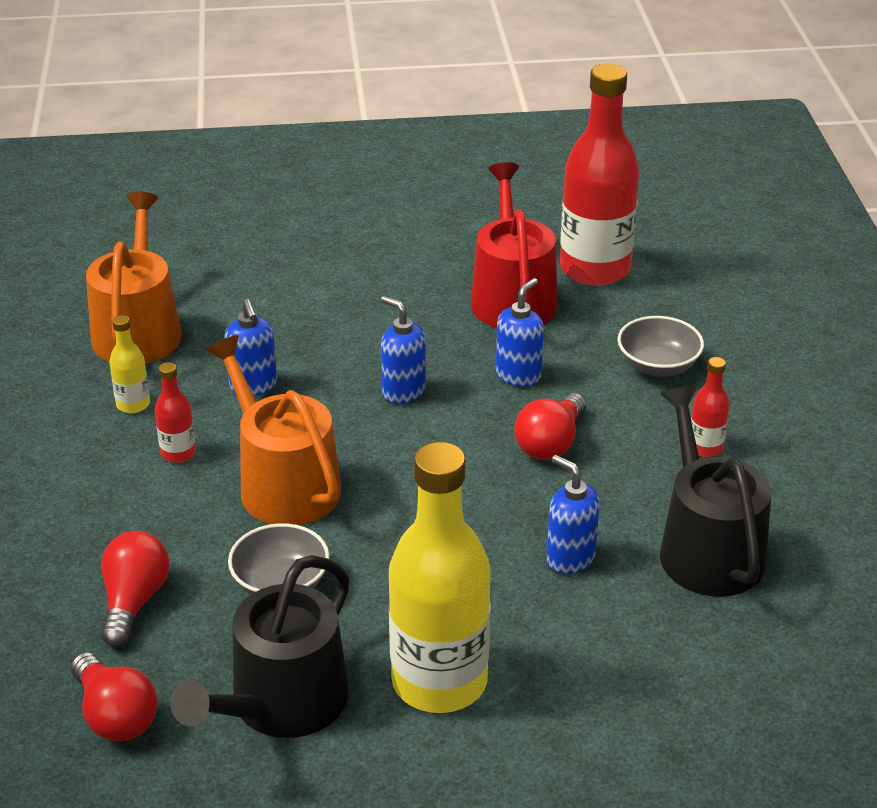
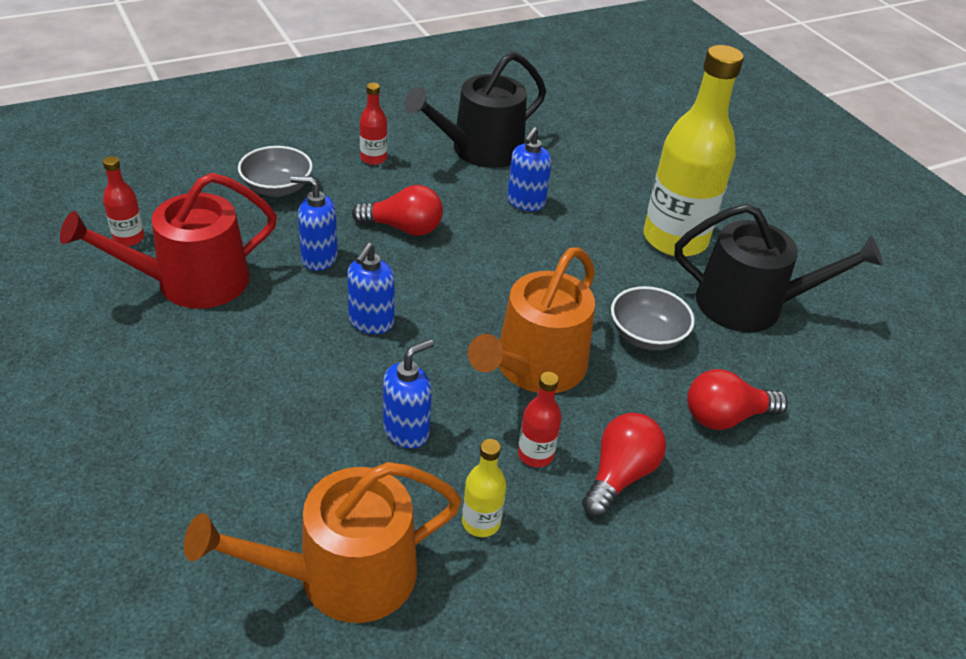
camera: 115 degrees left, 5 degrees up
(115, 715) = (830, 386): red light bulb -> red light bulb (619, 475)
(595, 269) = (129, 238): red bottle -> red bottle, size x0.43

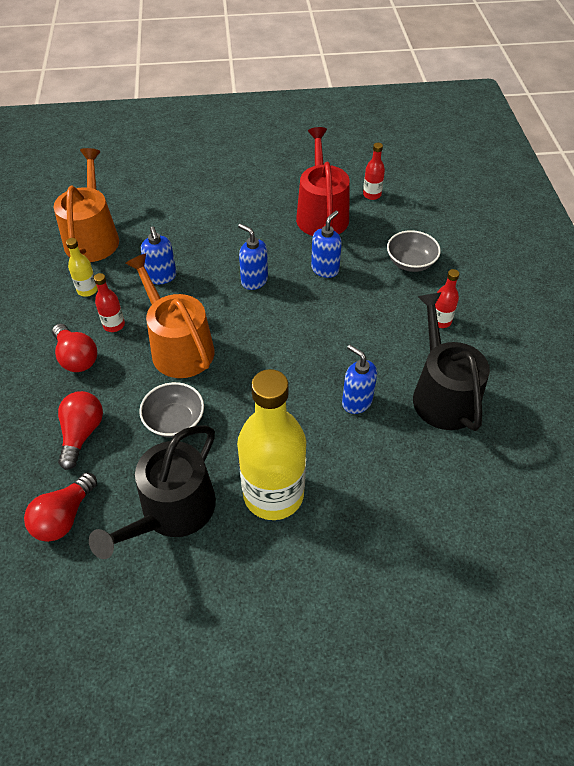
camera: 115 degrees right, 10 degrees up
(403, 228) = (344, 318): red light bulb -> red light bulb (64, 517)

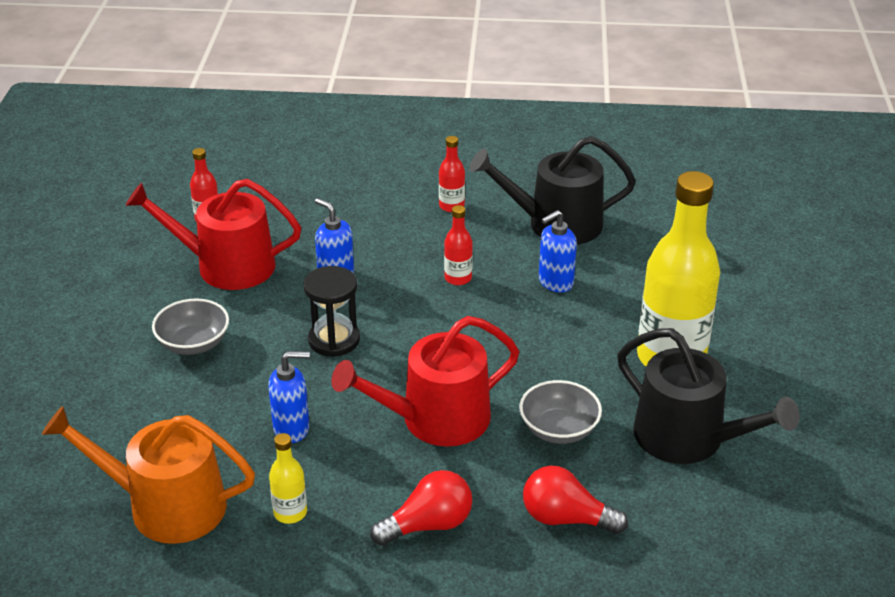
camera: 80 degrees left, 15 degrees down
(64, 517) = (691, 535): red light bulb -> none
(114, 325) = (375, 483): red bottle -> red bottle (458, 278)
(178, 347) = (435, 419): orange watering can -> red watering can
(254, 281) = (334, 340): blue soap dispenser -> black hourglass
(410, 262) = (350, 210): grey bowl -> grey bowl (193, 343)

